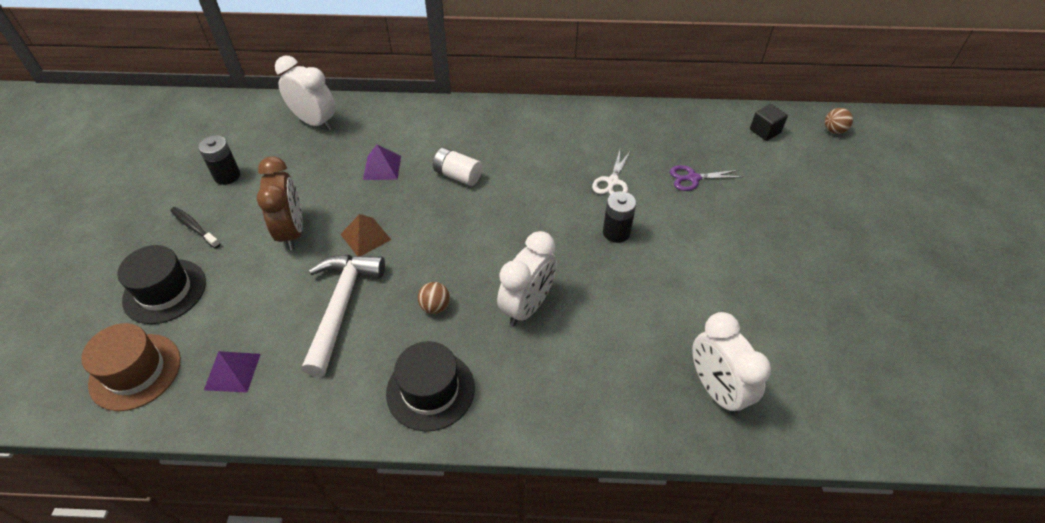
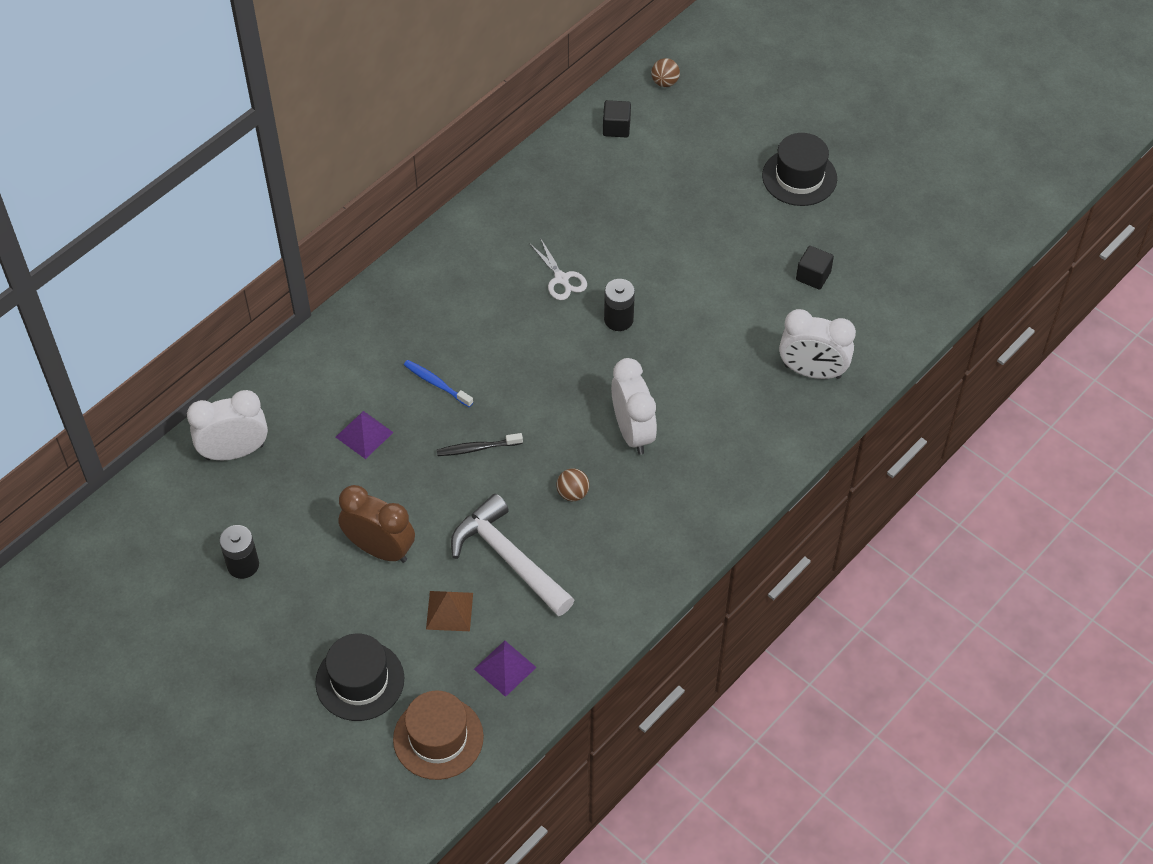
camera: 50 degrees left, 5 degrees up
(194, 227) = (294, 624): black toothbrush -> black toothbrush (477, 448)
(365, 237) = (443, 497): brown pyramid -> brown pyramid (449, 611)
(430, 390) = (649, 544): black hat -> black hat (799, 177)
(458, 175) = (436, 383): white battery -> blue toothbrush
(693, 178) = (615, 222): purple scissors -> none
(803, 324) = (813, 276): none -> black cube

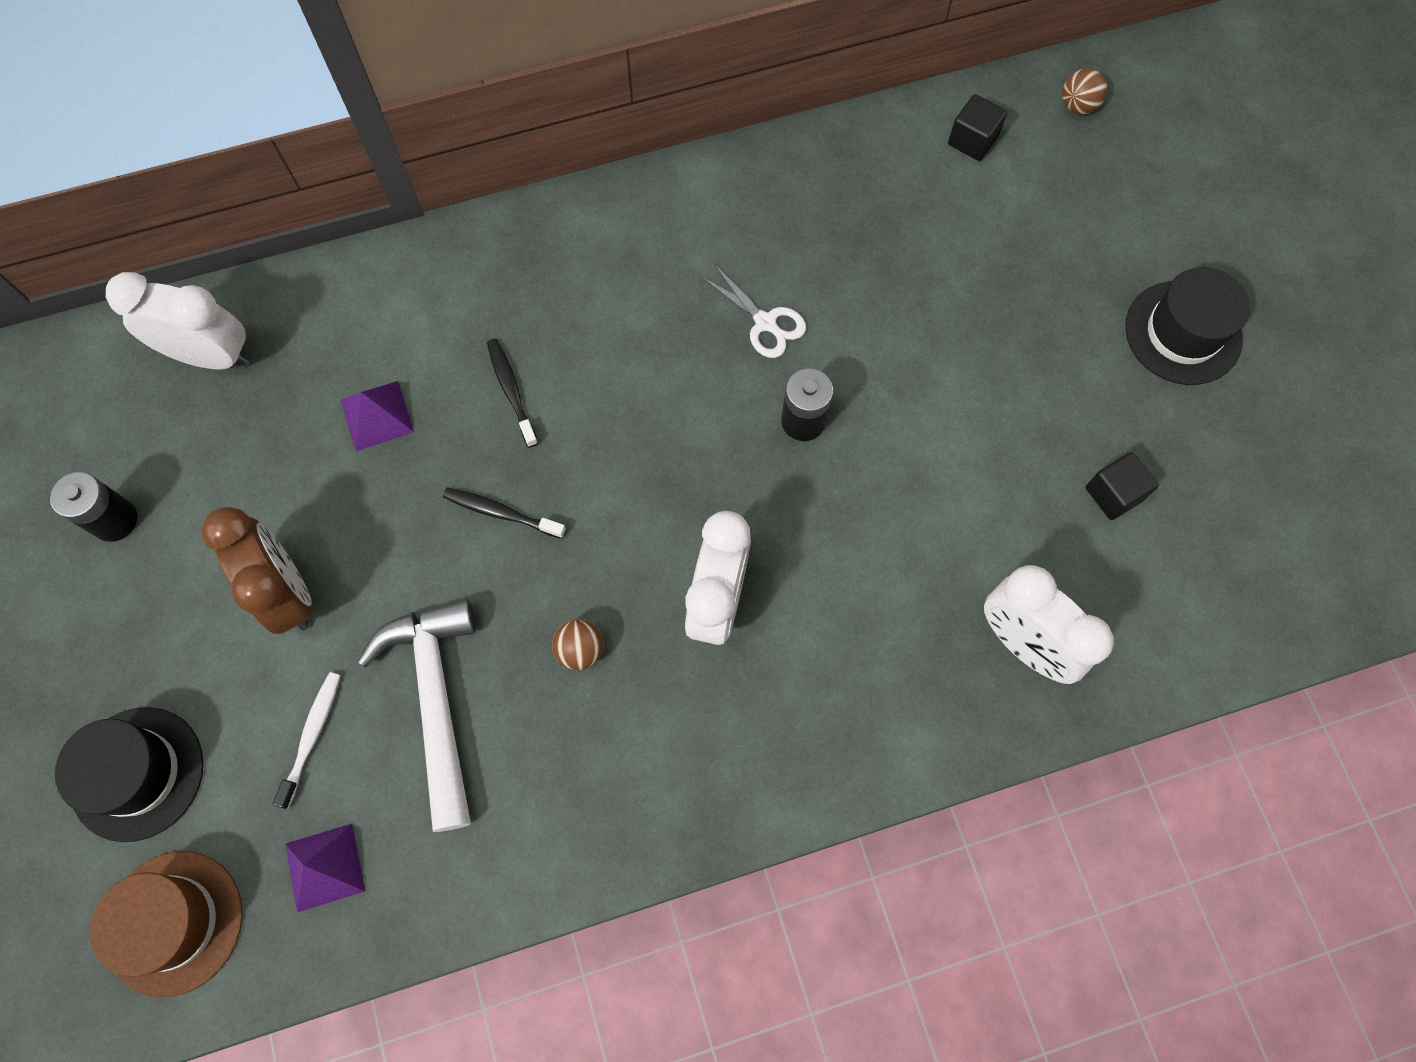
camera: 30 degrees right, 15 degrees up
(436, 383) = (511, 391): blue toothbrush -> black toothbrush
(449, 611) = (312, 736): brown pyramid -> white toothbrush
(561, 279) = (765, 322): white scissors -> white scissors turned 45 degrees counterclockwise

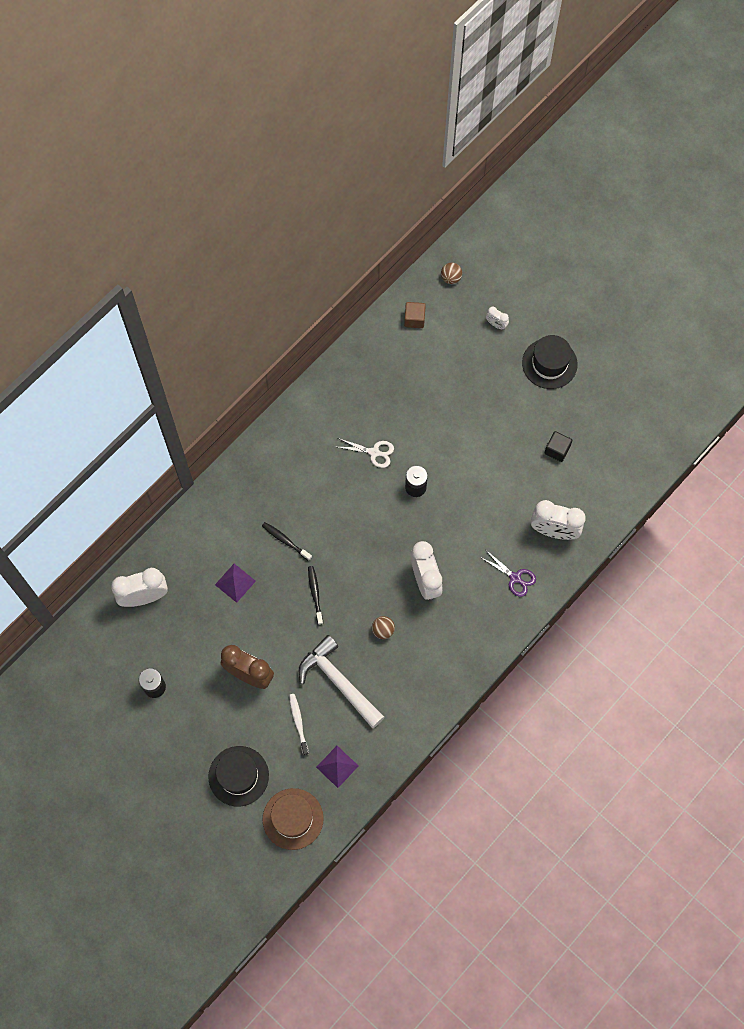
camera: 30 degrees left, 0 degrees up
(501, 512) = (315, 594): black toothbrush -> black toothbrush turned 90 degrees clockwise
(894, 692) = (515, 578): none -> purple scissors
(972, 140) = (414, 319): black cube -> brown cube
(1118, 219) = (496, 324): none -> white clock

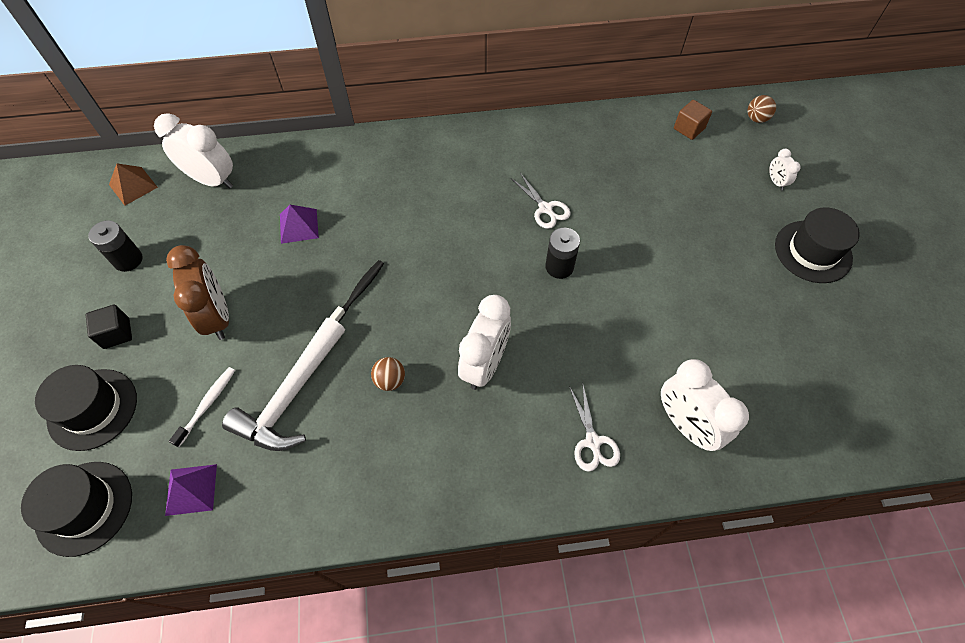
camera: 40 degrees right, 10 degrees down
(96, 641) = (133, 186): none -> brown pyramid
(285, 541) = (382, 224): black toothbrush -> none
(293, 819) = (84, 507): brown hat -> black hat
(338, 681) = (291, 396): white hammer -> white hammer turned 150 degrees counterclockwise
(515, 578) = (592, 442): purple scissors -> white scissors
(557, 450) = (757, 340): black cube -> black cube (116, 333)

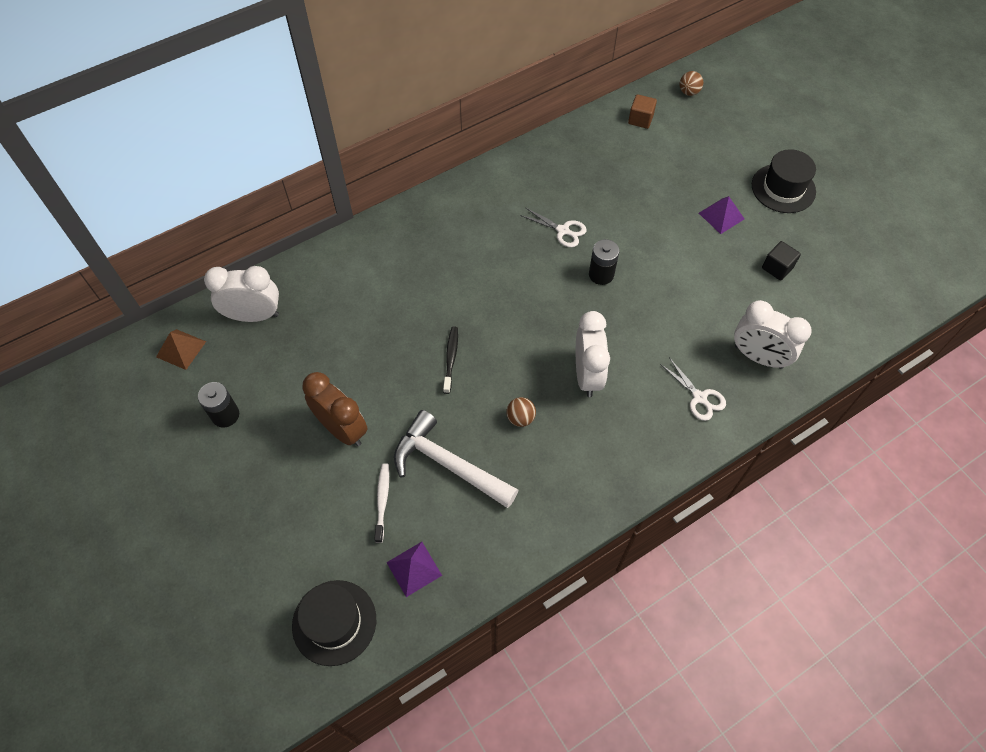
camera: 25 degrees left, 0 degrees up
(92, 409) = (285, 547): black hat -> none
(116, 333) = (261, 479): black cube -> black cube (777, 268)
(291, 396) = (448, 464): white hammer -> white hammer turned 120 degrees clockwise
(299, 226) = (362, 325): purple pyramid -> purple pyramid (721, 216)
(776, 182) = (729, 141): white clock -> none

